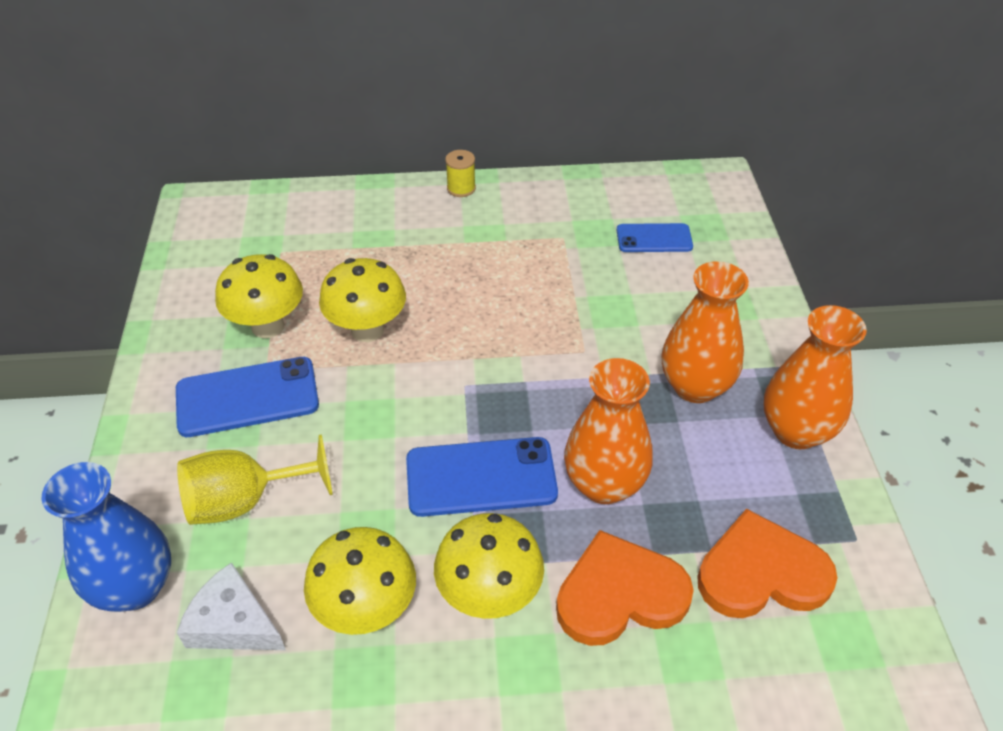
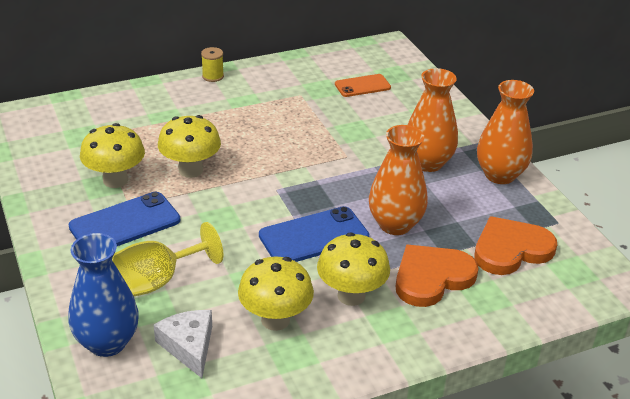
camera: 20 degrees left, 10 degrees down
(233, 623) = (189, 346): white cheese -> white cheese turned 60 degrees clockwise
(654, 238) = (362, 86): blue phone -> orange phone

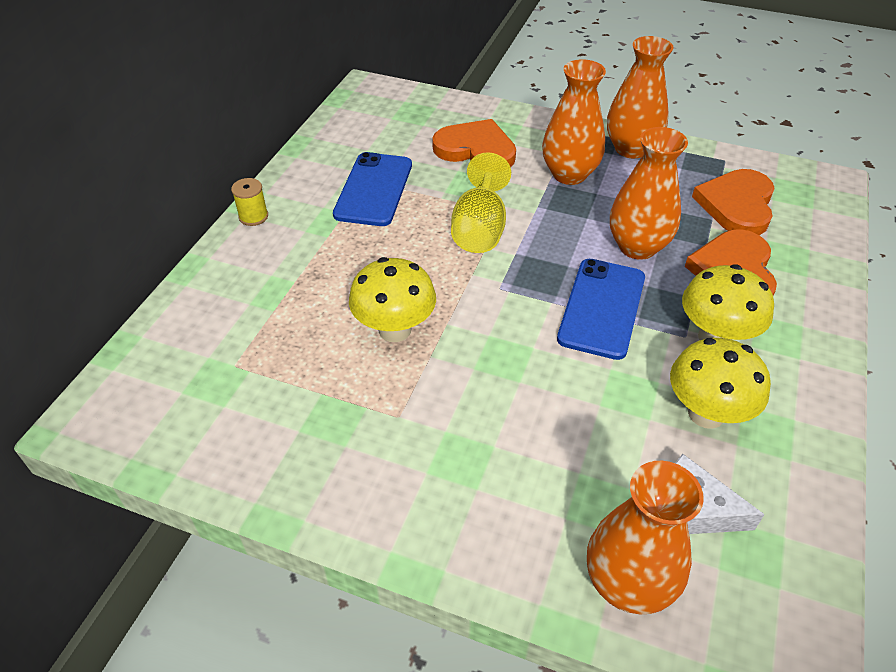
camera: 45 degrees left, 10 degrees up
(107, 342) = (627, 583): blue vase -> orange vase
(115, 180) = (338, 401): yellow mushroom -> none
(125, 223) = (427, 440): blue phone -> blue phone (373, 189)
(158, 281) = (558, 471): yellow goblet -> yellow goblet (479, 229)
(362, 86) = (407, 138): orange phone -> none
(393, 115) = (476, 150): none -> orange heart

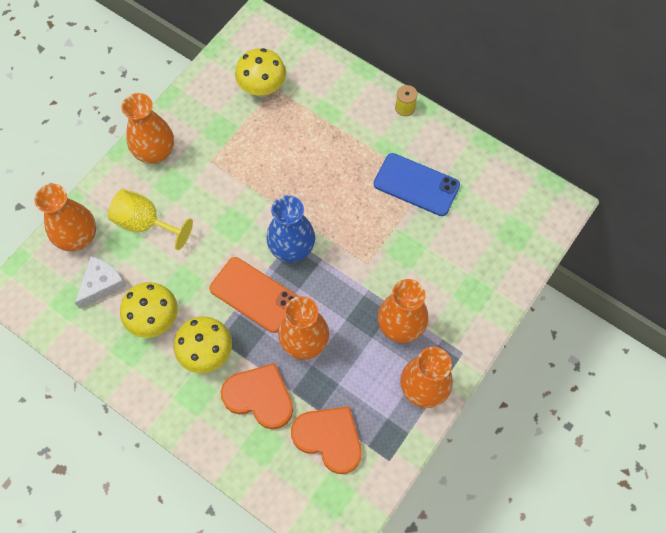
camera: 105 degrees right, 20 degrees up
(395, 330) = (274, 171): yellow mushroom -> yellow mushroom (262, 89)
(404, 507) = (155, 152): none -> orange vase
(476, 150) = (450, 266): orange heart -> none
(479, 229) = (353, 243): yellow goblet -> yellow goblet (145, 223)
(513, 284) = (292, 248): none -> blue vase
(602, 308) = (254, 294): blue phone -> orange phone

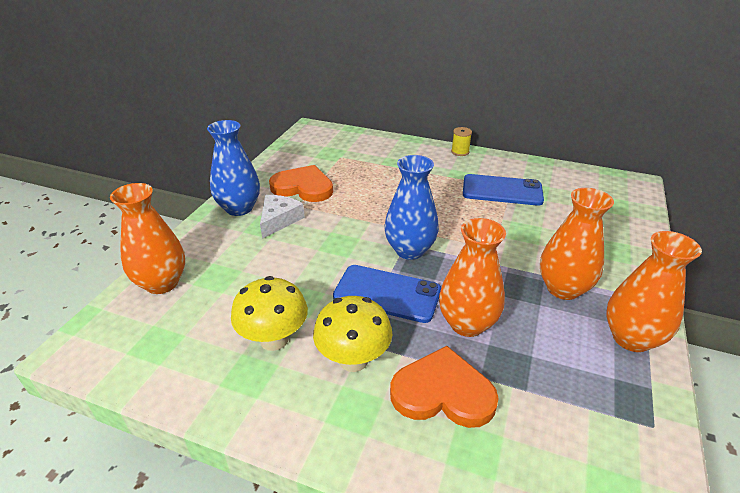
camera: 15 degrees left, 30 degrees down
(101, 284) = (197, 318): white cheese -> white cheese (279, 220)
(145, 223) = (241, 258): yellow goblet -> none
(155, 152) = (239, 208): orange vase -> blue vase
(254, 294) = (387, 293): orange phone -> blue phone
(262, 89) = (330, 158): yellow mushroom -> none
(329, 438) = (560, 419): orange heart -> orange heart (303, 187)

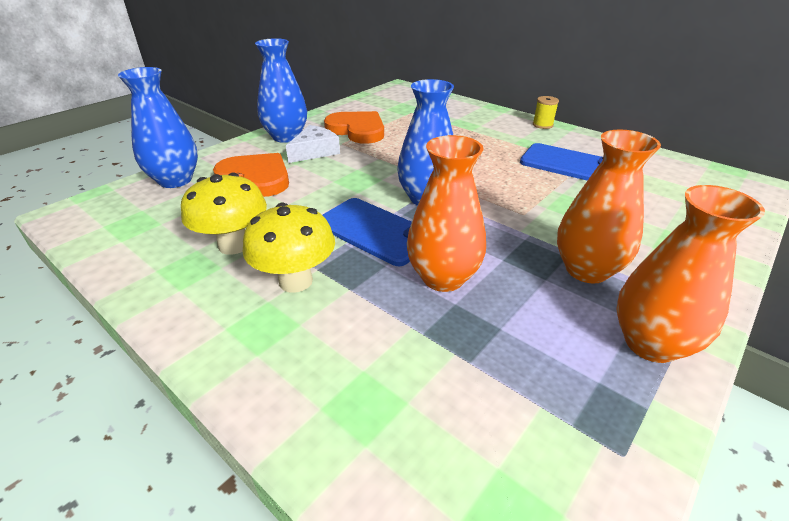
camera: 20 degrees right, 0 degrees up
(162, 283) = (175, 180): orange vase -> blue vase
(443, 392) = (368, 336): orange heart -> orange heart (256, 178)

